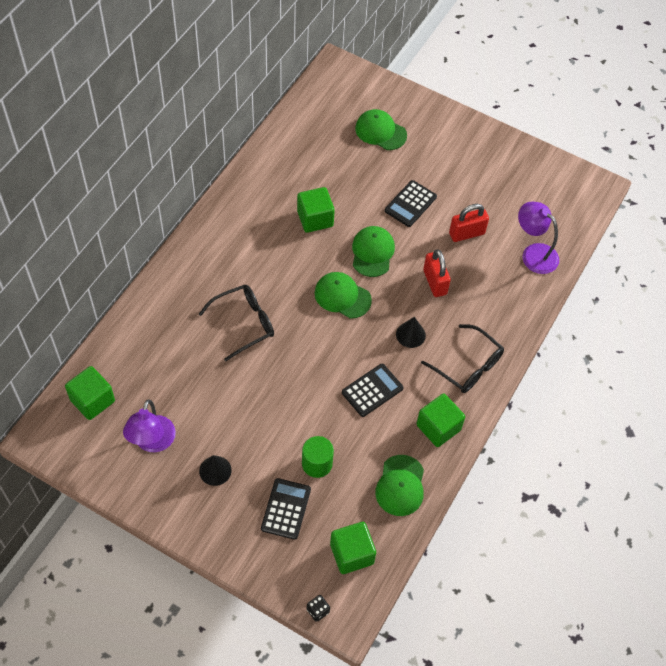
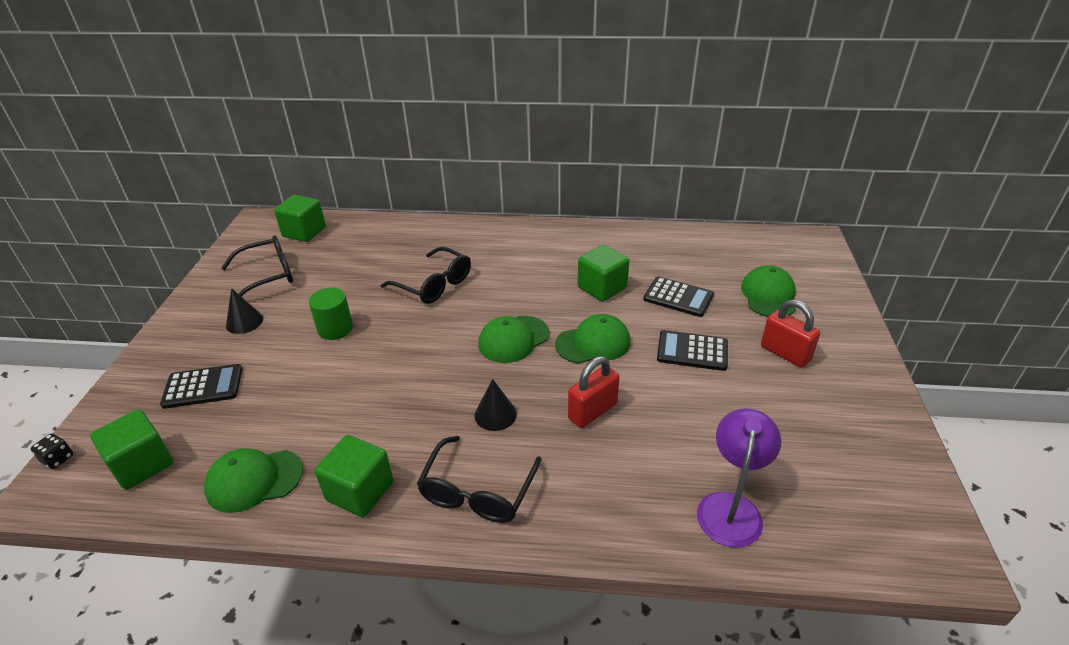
camera: 70 degrees right, 20 degrees down
(152, 442) = (268, 275): purple lamp -> black glasses
(317, 464) = (270, 392): green cylinder -> green cylinder (335, 329)
(342, 296) = (513, 339): green cap -> green cap turned 135 degrees counterclockwise
(372, 390) = (392, 406): black calculator -> black calculator (678, 297)
(466, 233) = (696, 418): red padlock -> red padlock (785, 353)

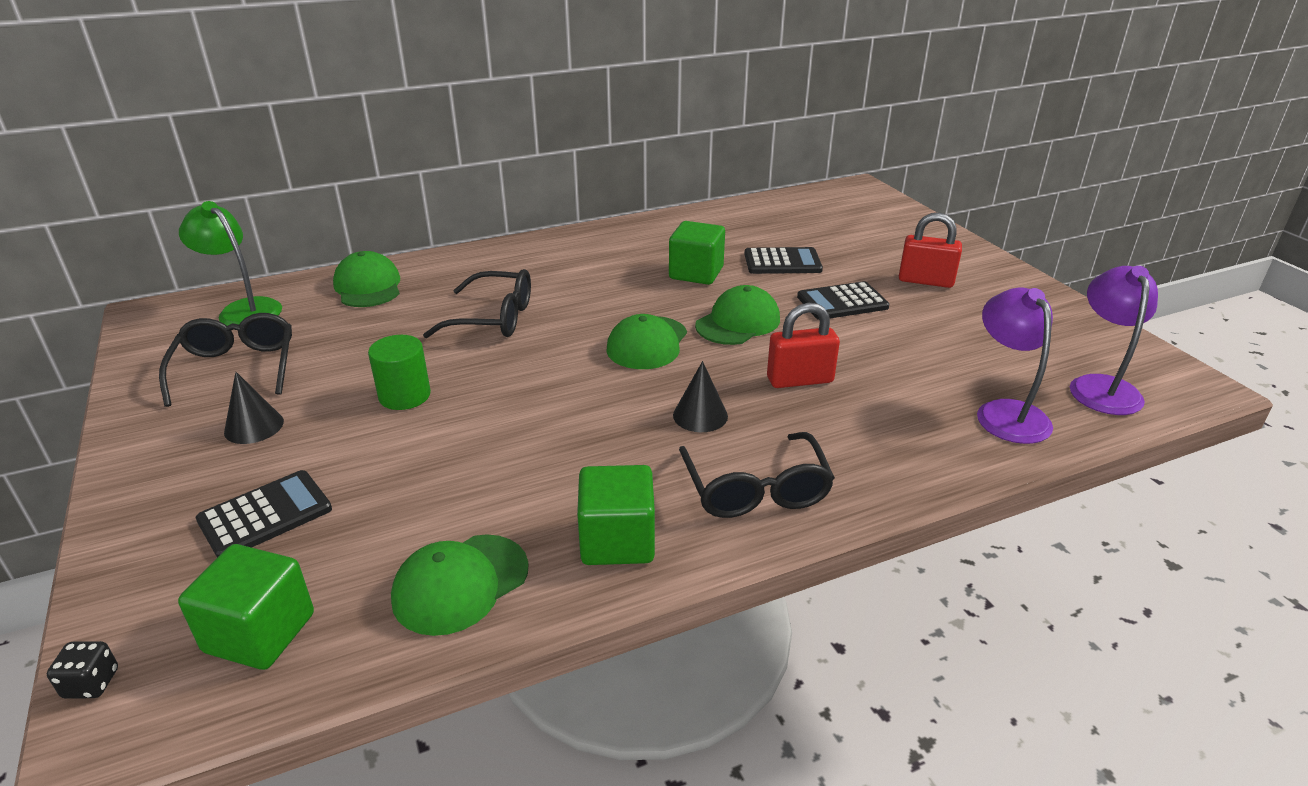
camera: 30 degrees left, 5 degrees down
(268, 275) = (236, 367): black glasses -> black glasses turned 45 degrees counterclockwise
(304, 232) = (243, 309): green cube -> green lamp
(592, 411) = (799, 380): red padlock -> red padlock turned 60 degrees clockwise
(768, 295) = (864, 240): green cap -> green cap (368, 286)
(847, 518) = (1101, 386): none -> purple lamp

